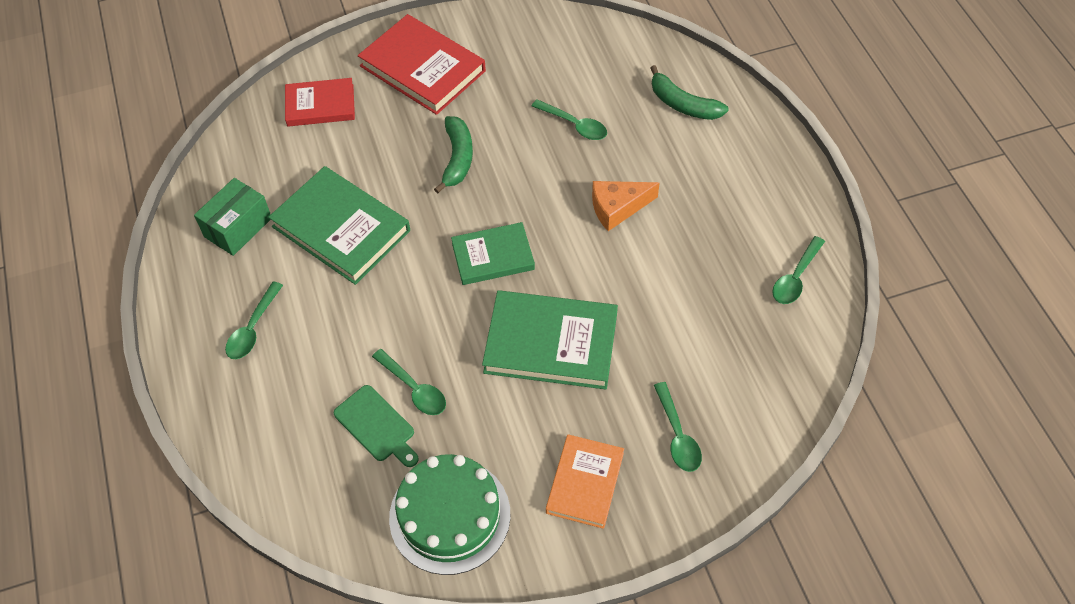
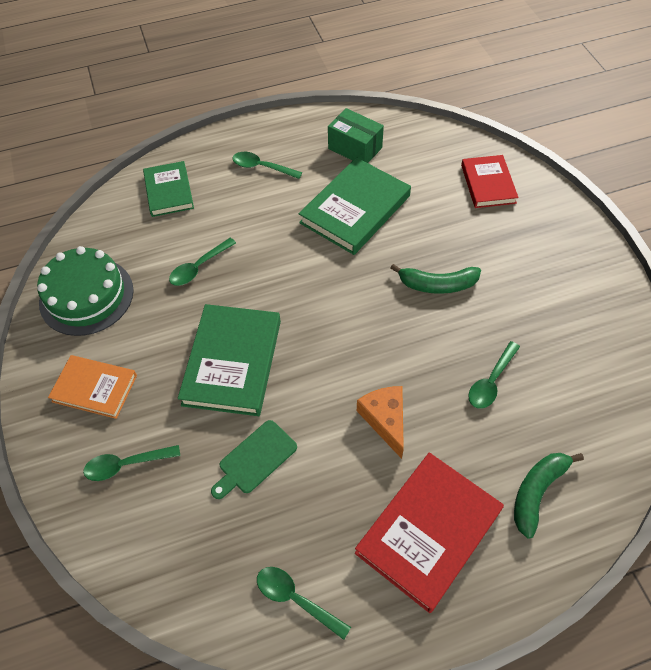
camera: 90 degrees right, 0 degrees up
(377, 426) = (169, 246): green cutting board -> green cutting board (255, 459)
(422, 68) = (545, 252): red book -> red book (428, 532)
(493, 256) = (326, 316): green book -> green book (169, 191)

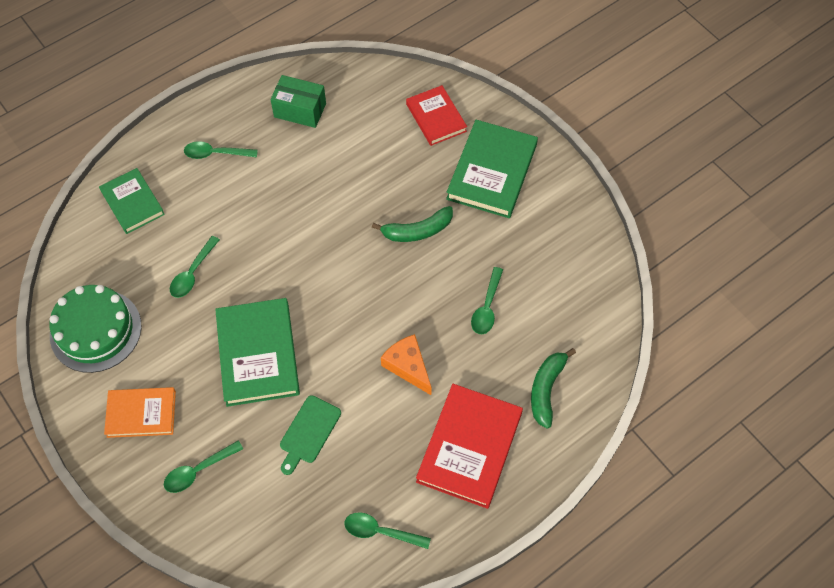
camera: 20 degrees left, 5 degrees up
(355, 209) = (320, 175): green book -> green book (492, 172)

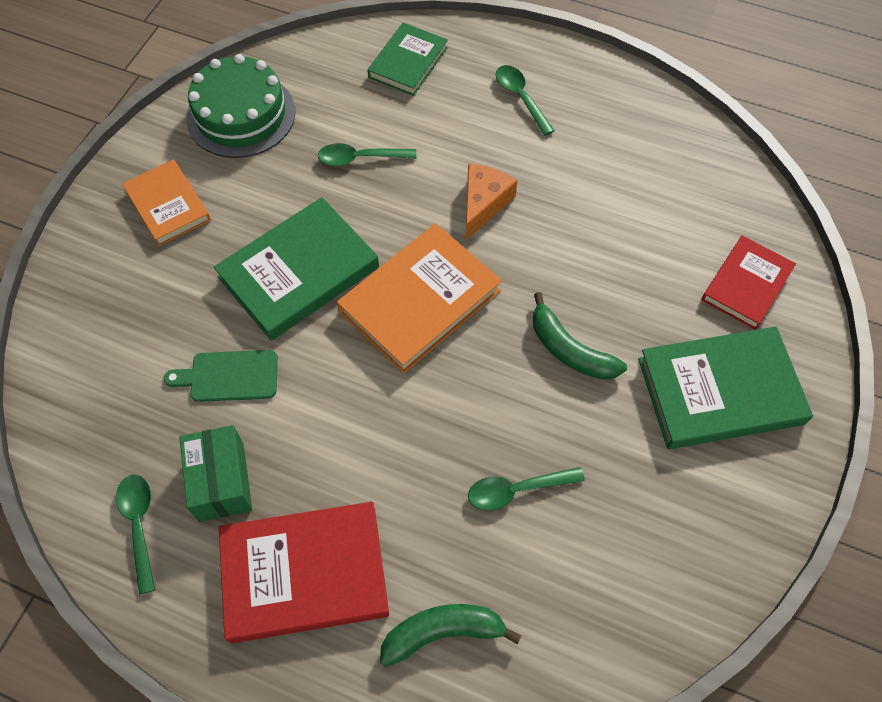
camera: 60 degrees right, 0 degrees up
(198, 471) = (127, 293): green spoon -> none
(300, 110) = (638, 142): green box -> green box (221, 481)
(329, 293) = (420, 301): none -> orange book
(408, 366) = (375, 439): orange cheese -> orange cheese (483, 204)

